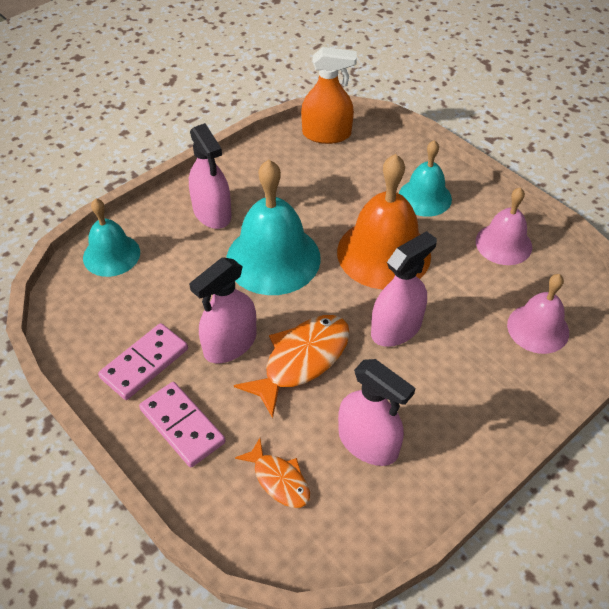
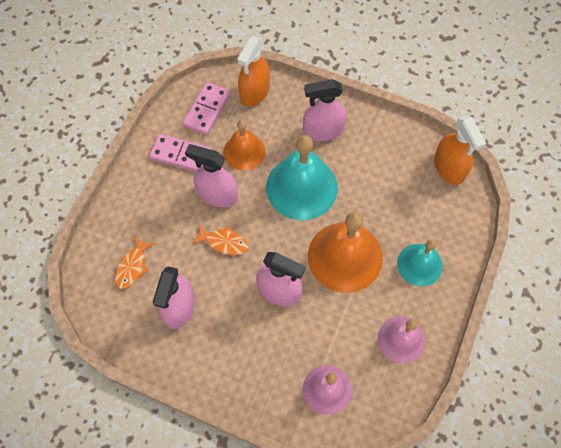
camera: 65 degrees right, 15 degrees up
(111, 255) = (254, 92): turquoise bell -> orange spray bottle
(182, 426) = (146, 197): pink domino -> pink domino (207, 110)
(187, 295) = (244, 151): none -> orange bell
(212, 212) = (323, 130): pink spray bottle -> pink spray bottle turned 45 degrees clockwise
(302, 360) = (224, 242): orange fish -> orange fish, size x0.59

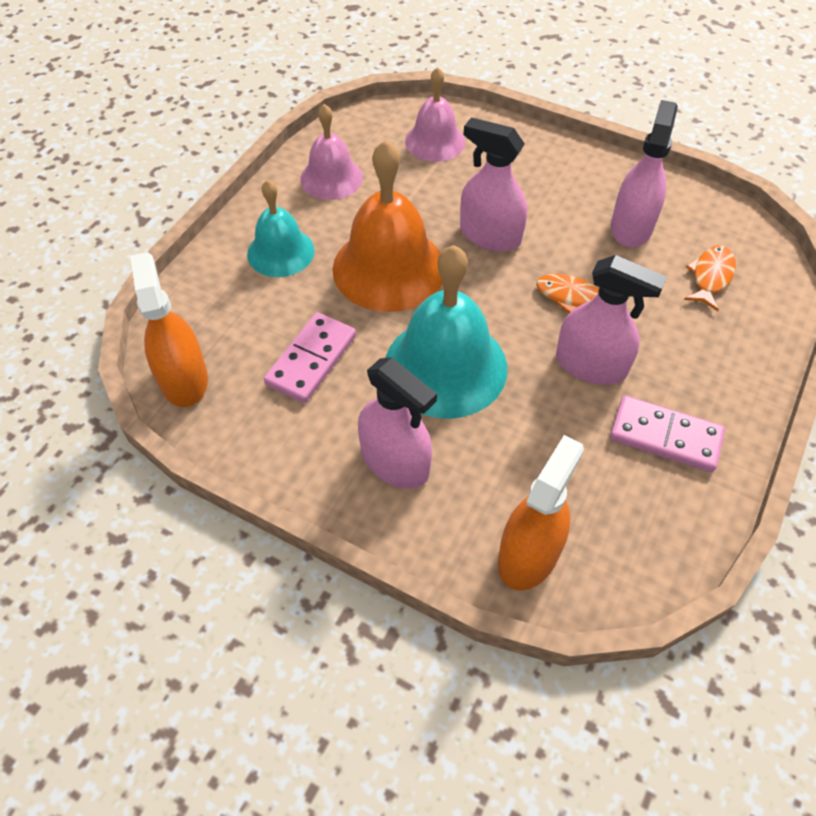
camera: 175 degrees left, 10 degrees down
(207, 110) = (626, 522): pink domino -> pink domino (311, 360)
(244, 151) = (547, 433): orange bell -> none
(323, 130) = (395, 461): pink spray bottle -> pink spray bottle turned 45 degrees clockwise

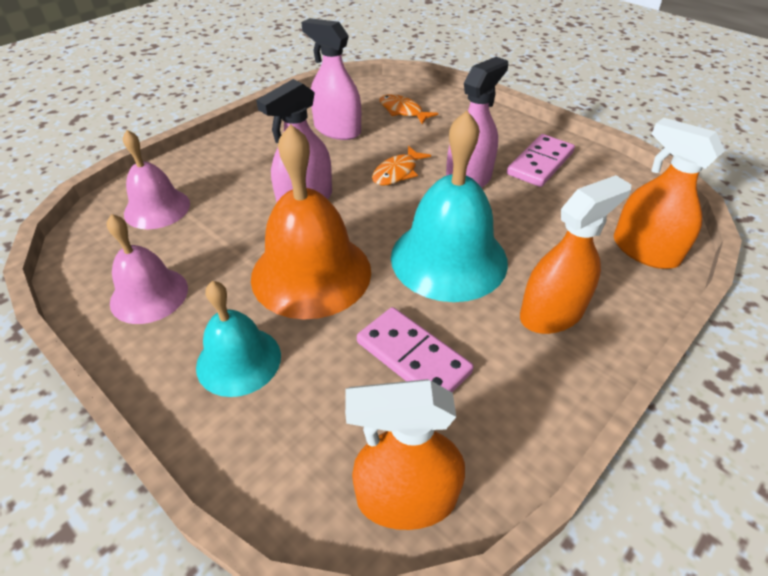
camera: 75 degrees left, 10 degrees down
(395, 461) = (551, 313): pink spray bottle -> orange spray bottle

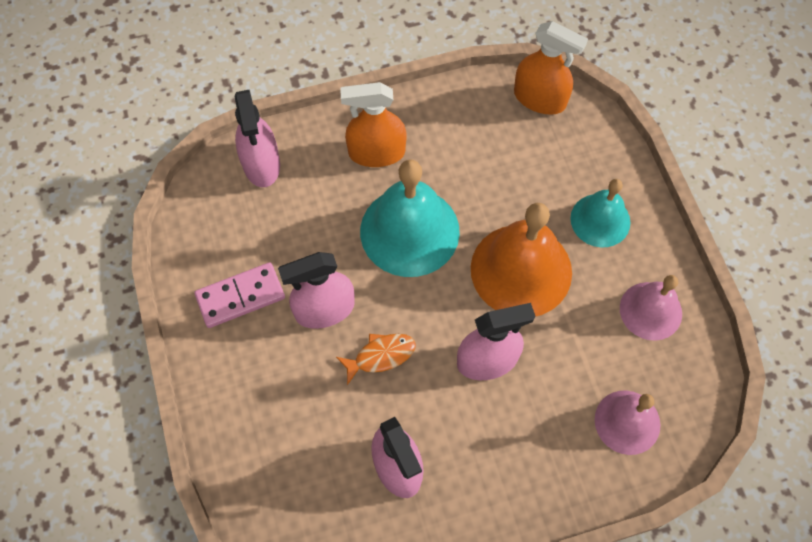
camera: 150 degrees left, 20 degrees up
(403, 111) = (302, 466): orange fish -> none
(413, 357) = (488, 168): pink domino -> none
(645, 250) = (261, 164): orange spray bottle -> pink spray bottle

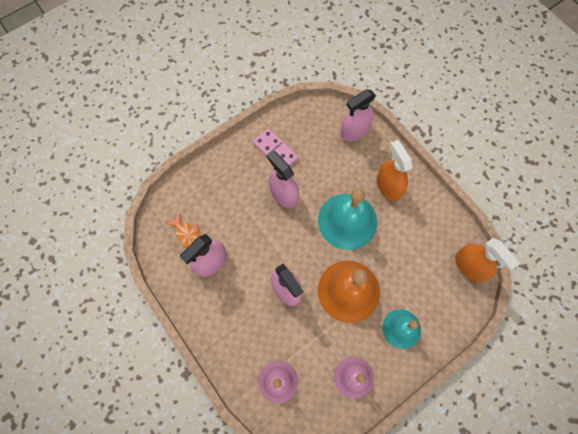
camera: 70 degrees right, 5 degrees up
(381, 356) = (268, 232): orange fish -> orange fish (188, 235)
(539, 98) = (469, 266): orange spray bottle -> orange spray bottle turned 45 degrees counterclockwise

